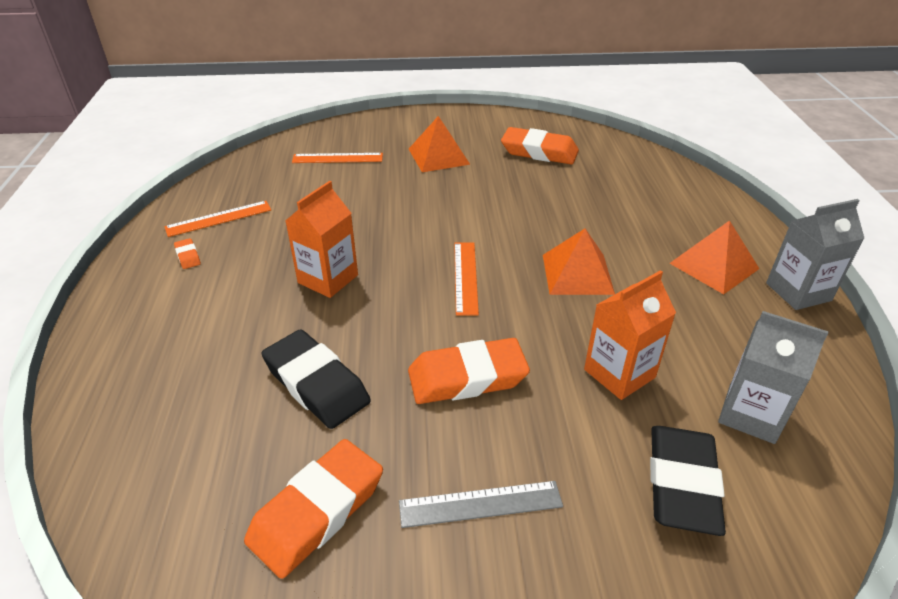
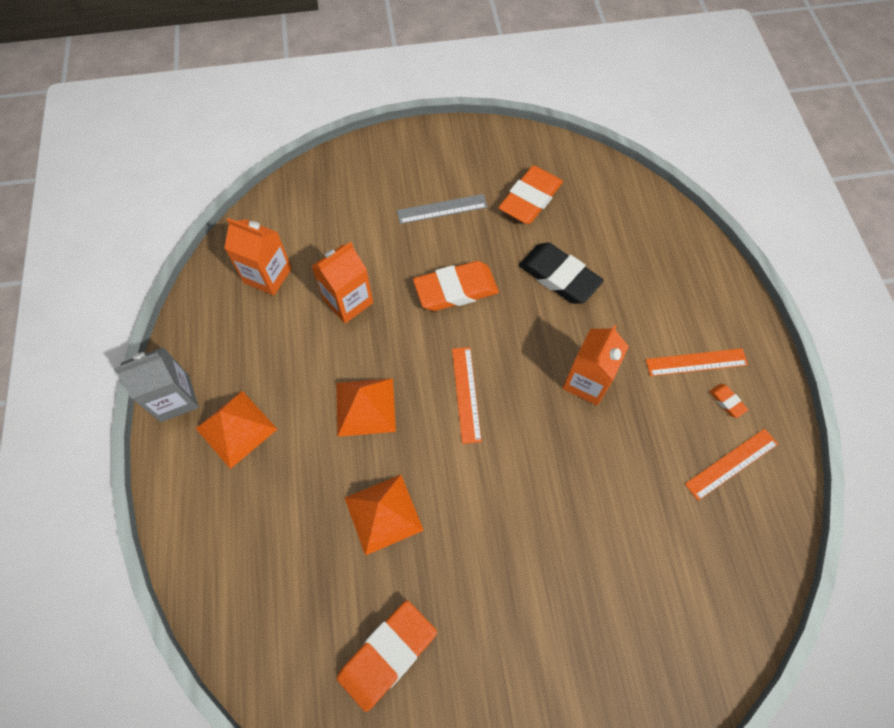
camera: 175 degrees right, 25 degrees up
(337, 158) = (652, 610): orange ruler -> orange ruler (696, 362)
(438, 156) = (522, 628): orange pyramid -> orange pyramid (383, 513)
(539, 152) = (387, 655): orange eraser -> orange eraser turned 60 degrees counterclockwise
(682, 483) = (327, 228): black eraser -> none
(751, 414) = (268, 275): grey carton -> orange carton

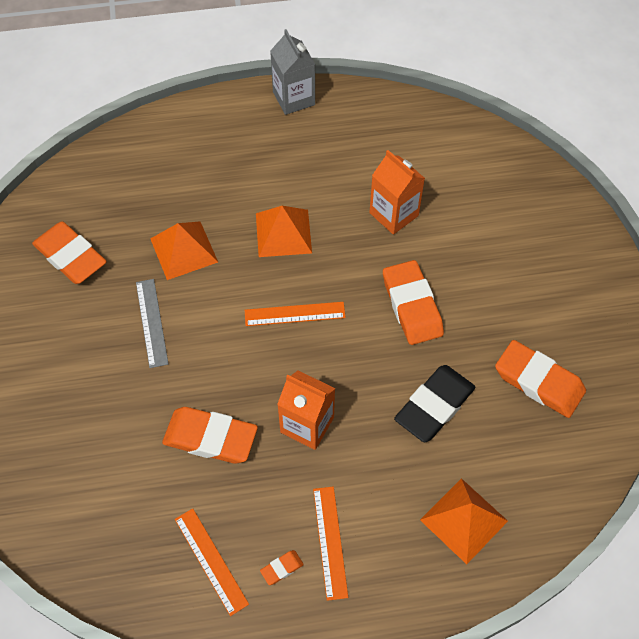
camera: 90 degrees right, 5 degrees down
(236, 428) = (265, 142): orange pyramid -> orange pyramid (464, 520)
(268, 275) = (419, 149): orange carton -> none
(442, 209) = (514, 293): grey ruler -> grey ruler (151, 322)
(610, 471) = (210, 438): none -> orange eraser

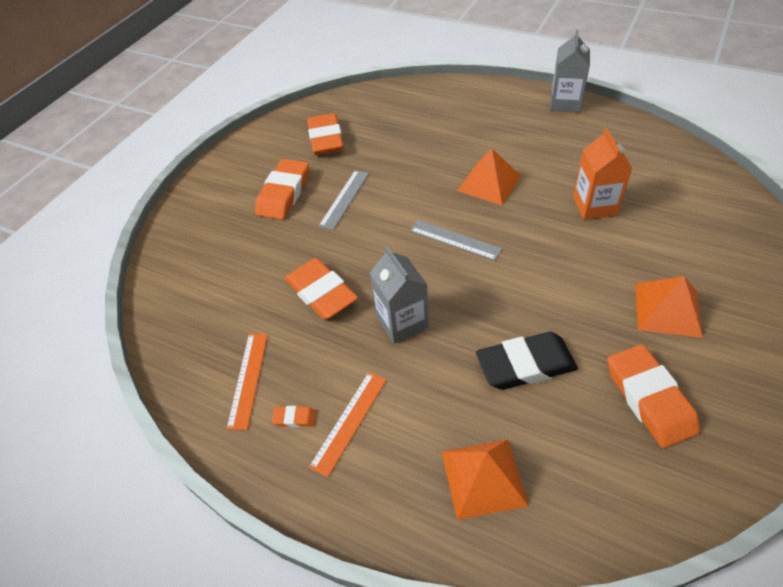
camera: 40 degrees right, 10 degrees down
(184, 250) = (405, 164): orange pyramid -> orange pyramid (667, 309)
(294, 314) = (455, 240): orange ruler -> grey ruler
(307, 425) = (402, 322): orange carton -> grey carton
(412, 306) = (562, 278): orange eraser -> orange eraser (284, 193)

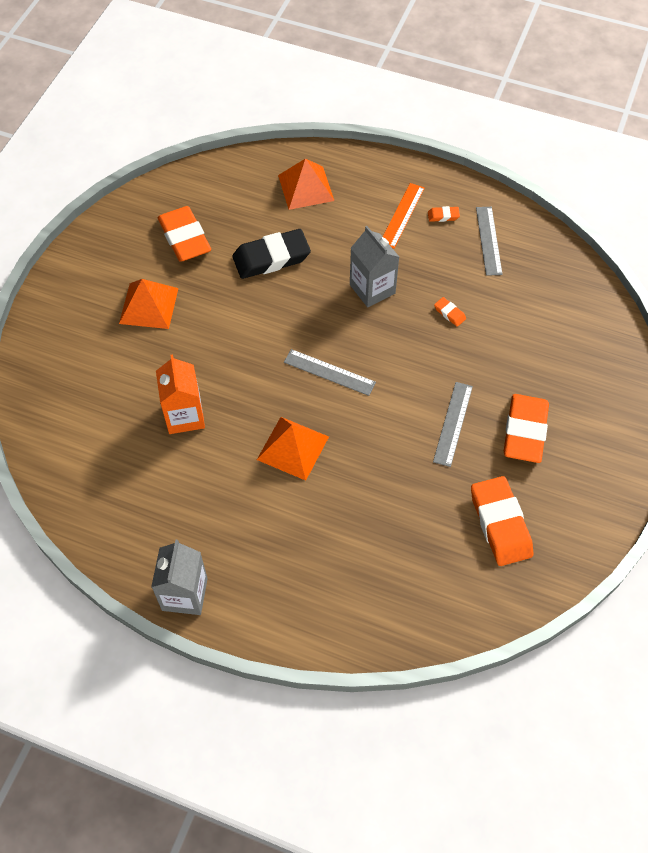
camera: 170 degrees right, 10 degrees up
(248, 379) = (488, 240): orange ruler -> grey ruler
(321, 293) = (449, 313): orange eraser -> orange eraser, size x0.43

